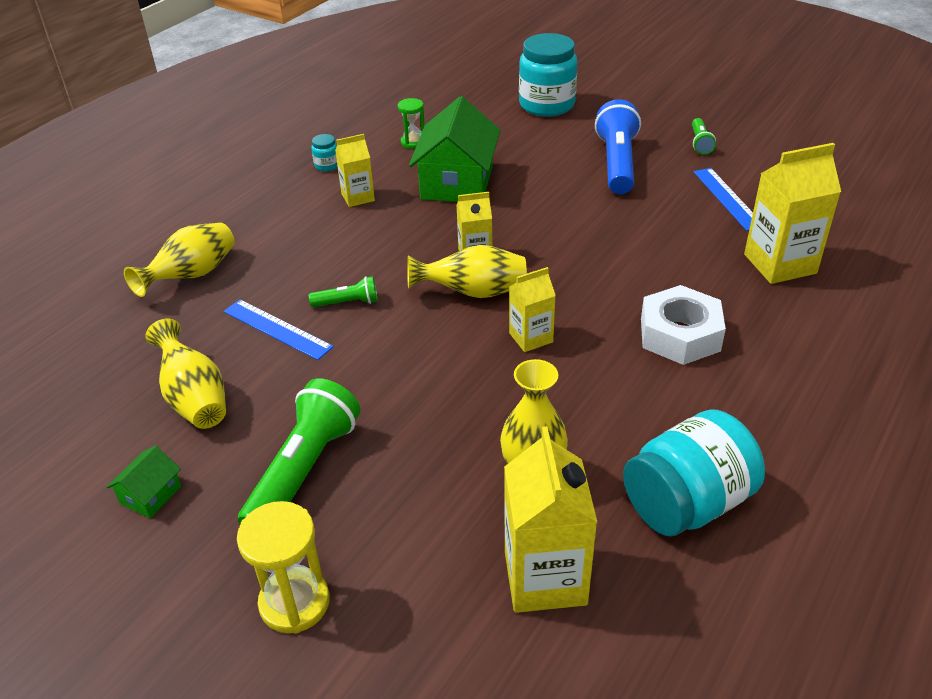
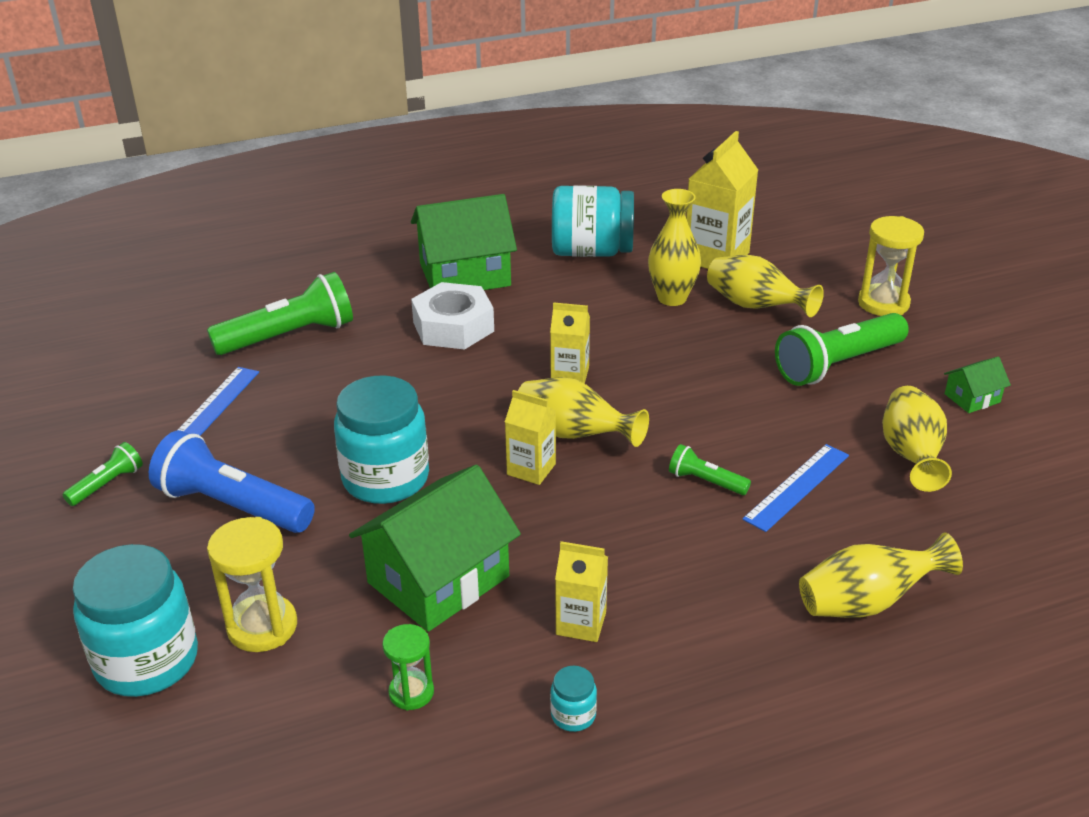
camera: 145 degrees left, 5 degrees down
(277, 329) = (797, 487): blue ruler -> blue ruler turned 60 degrees clockwise
(437, 512) = (755, 306): none -> yellow vase
(516, 133) = (262, 626): none -> yellow hourglass
(557, 211) = (385, 478): none -> turquoise jar
(617, 163) = (233, 506): blue flashlight -> blue flashlight turned 75 degrees clockwise
(756, 396) = (465, 274): none -> green house
(780, 264) = (289, 336): yellow carton -> green flashlight

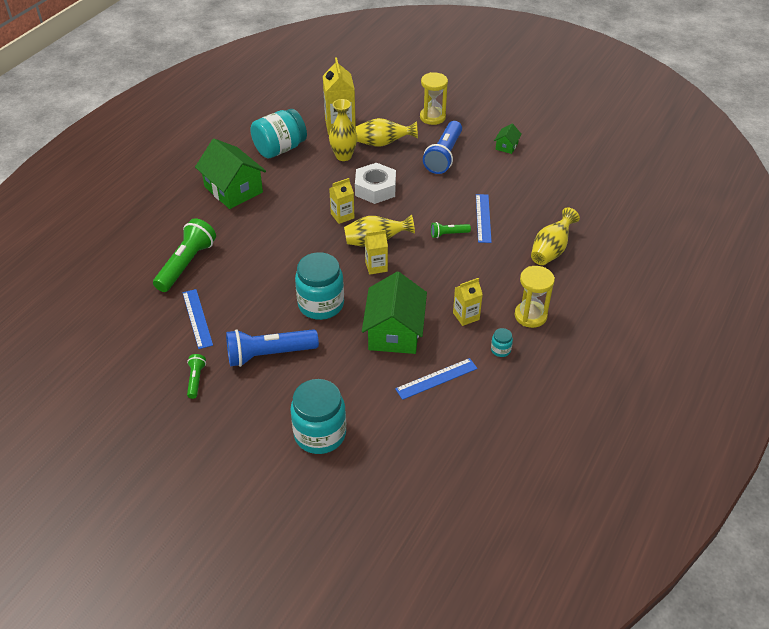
camera: 40 degrees left, 10 degrees up
(262, 626) = (349, 392): yellow hourglass -> yellow hourglass (530, 316)
(411, 692) = (436, 378): green hourglass -> blue ruler
(453, 327) = (261, 219): white nut -> white nut (375, 189)
(465, 274) = (233, 189): green house -> green house turned 75 degrees counterclockwise
(838, 364) = (444, 156): green flashlight -> blue flashlight
(911, 456) = (509, 183): yellow vase -> none

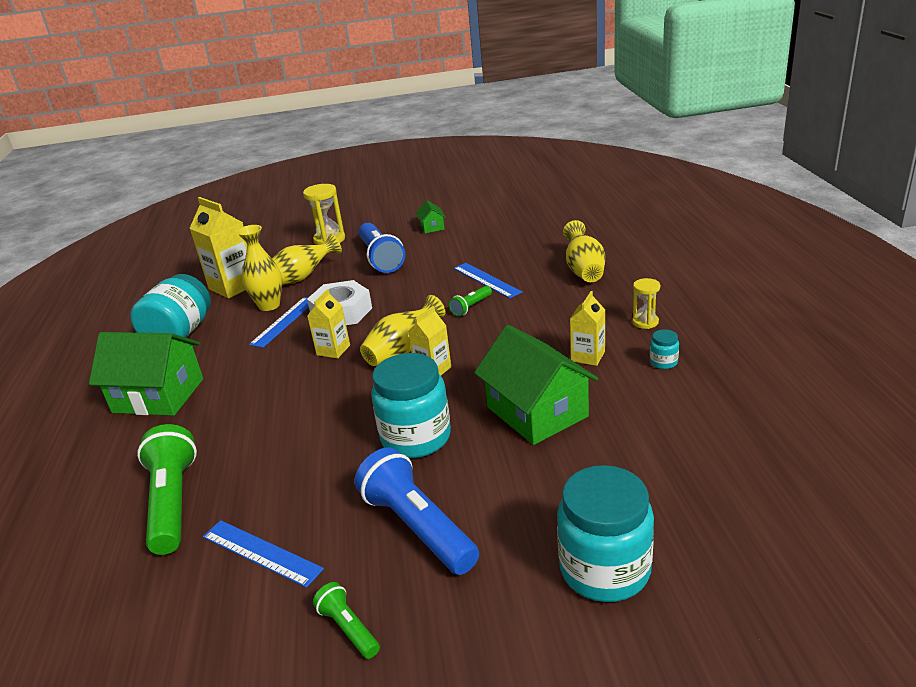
camera: 35 degrees left, 15 degrees down
(269, 354) = (418, 527): blue flashlight -> blue flashlight turned 105 degrees clockwise
(436, 378) = (644, 424): blue ruler -> blue ruler (284, 321)
(530, 316) = (645, 322): yellow hourglass -> yellow hourglass, size x0.61

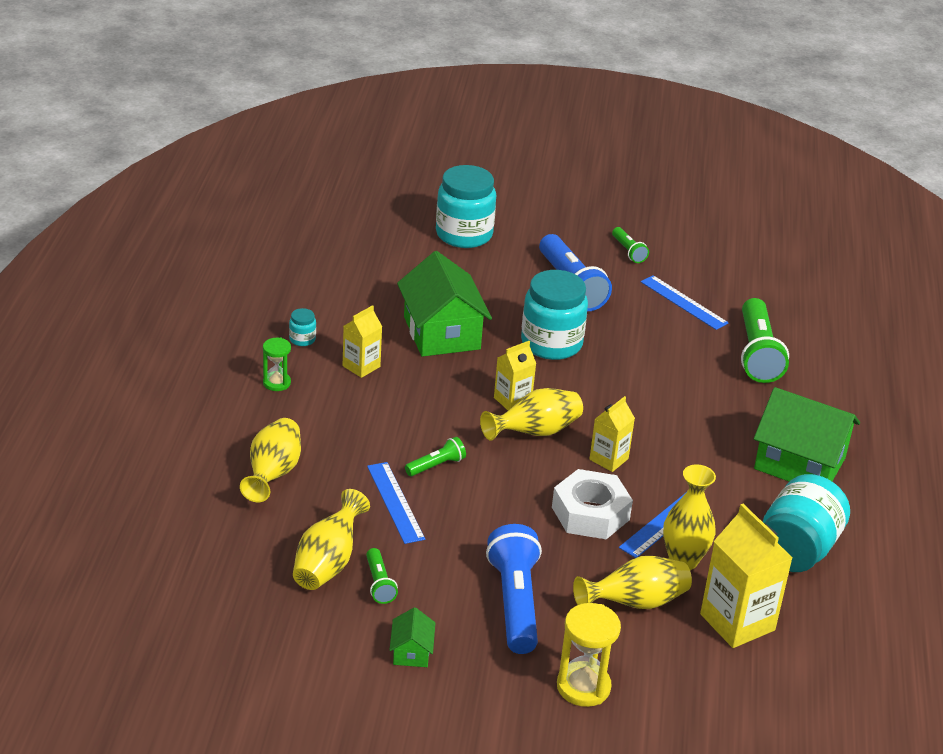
camera: 170 degrees left, 5 degrees up
(469, 244) = (379, 583): none -> green flashlight
(507, 244) = (328, 563): none -> yellow vase
(645, 322) = (276, 383): yellow hourglass -> green hourglass

